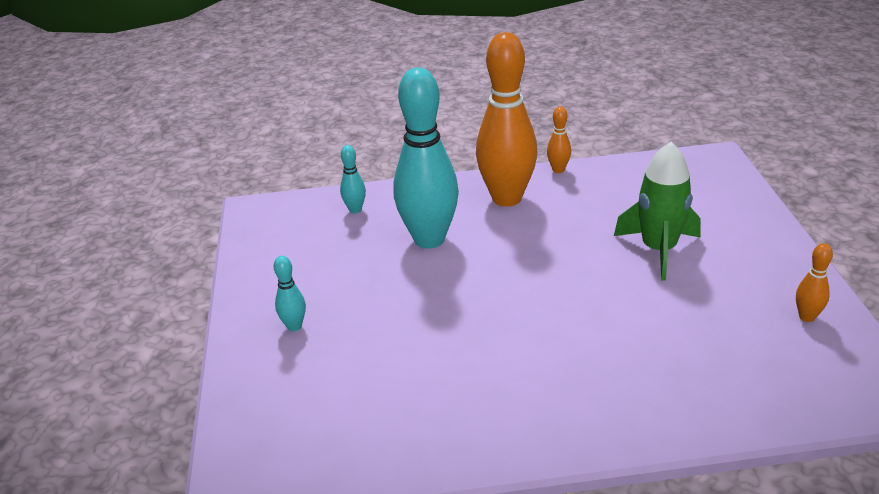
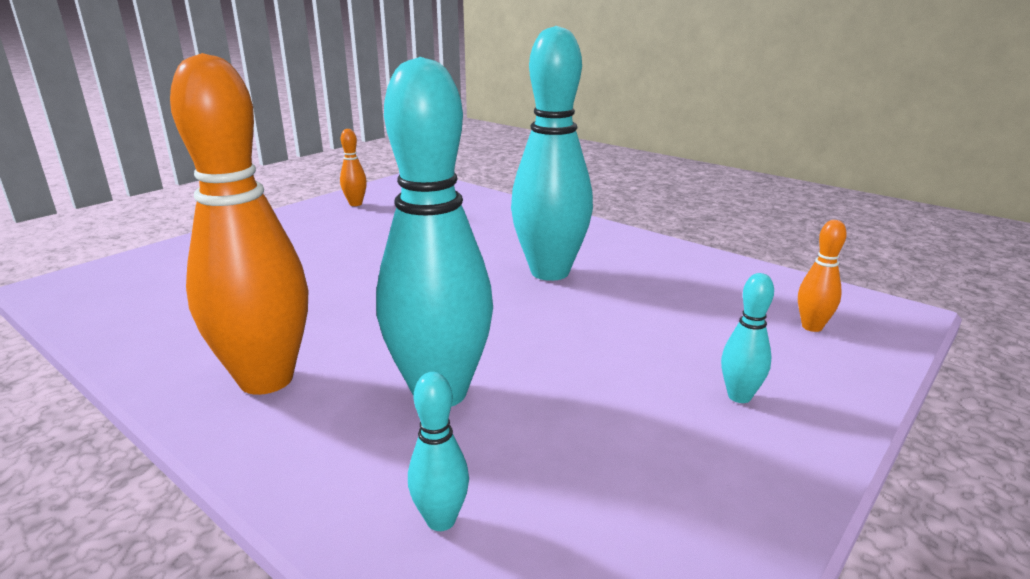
camera: 135 degrees left, 10 degrees down
(514, 350) = (550, 272): none -> turquoise bowling pin
(558, 170) = (141, 371): orange bowling pin -> orange bowling pin (812, 327)
(658, 249) = (311, 263): green rocket -> none

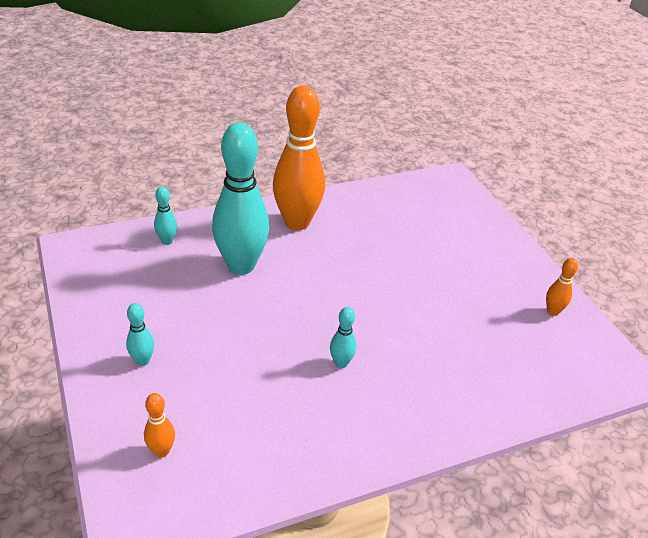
camera: 115 degrees right, 15 degrees up
(550, 272) = (341, 363): turquoise bowling pin -> turquoise bowling pin, size x0.42

